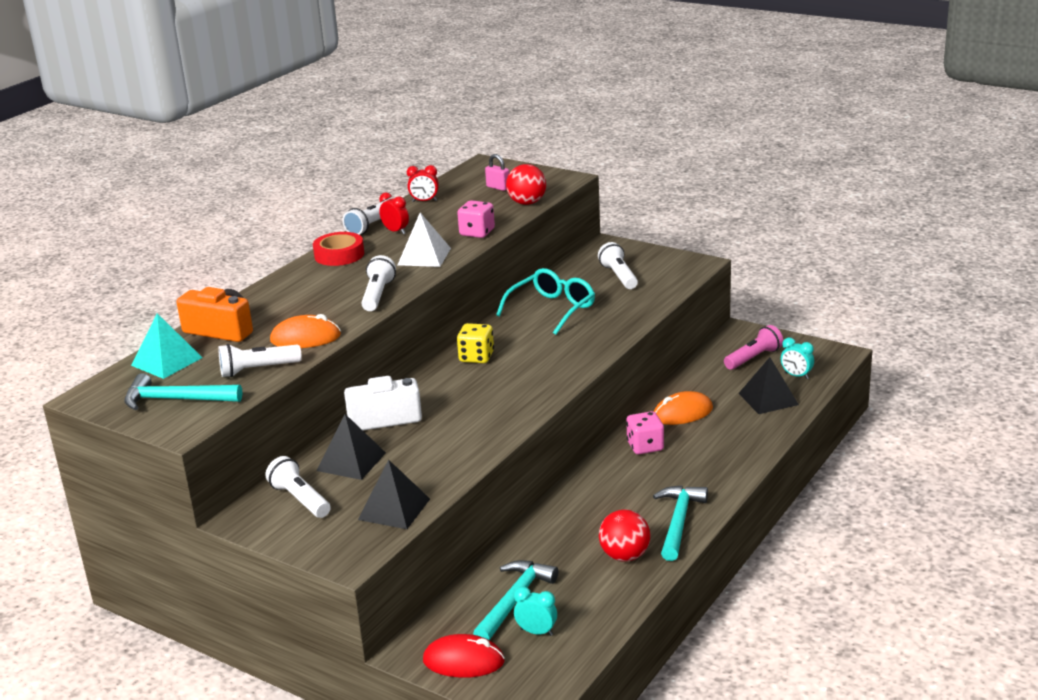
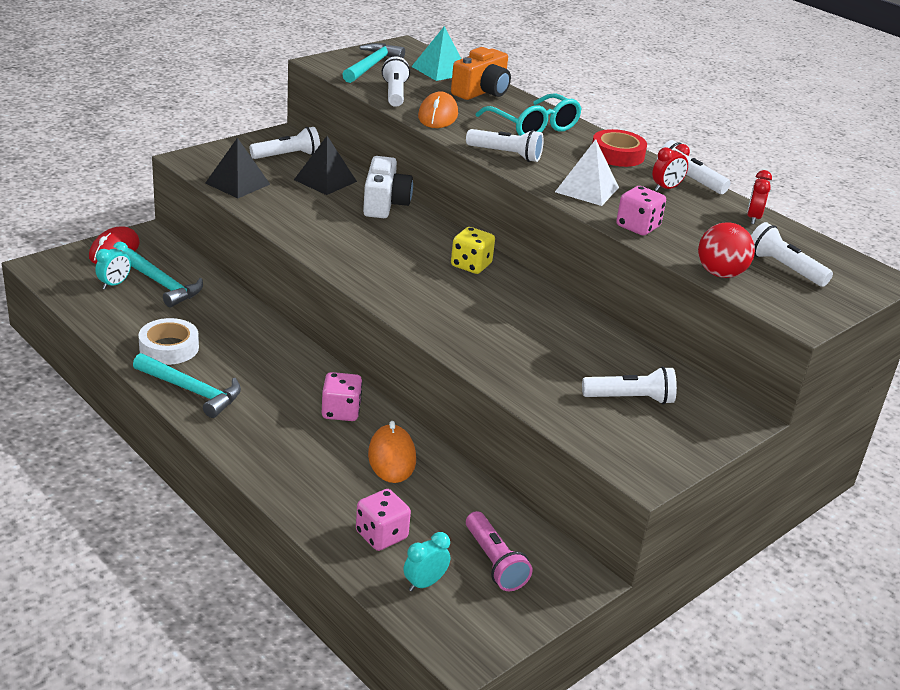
camera: 100 degrees right, 5 degrees up
(498, 187) = (784, 268): pink padlock -> white flashlight
(552, 309) = (558, 331): turquoise glasses -> turquoise glasses (534, 127)
(625, 556) = (169, 348): red ball -> white tape
(768, 399) = (381, 535): black pyramid -> pink dice

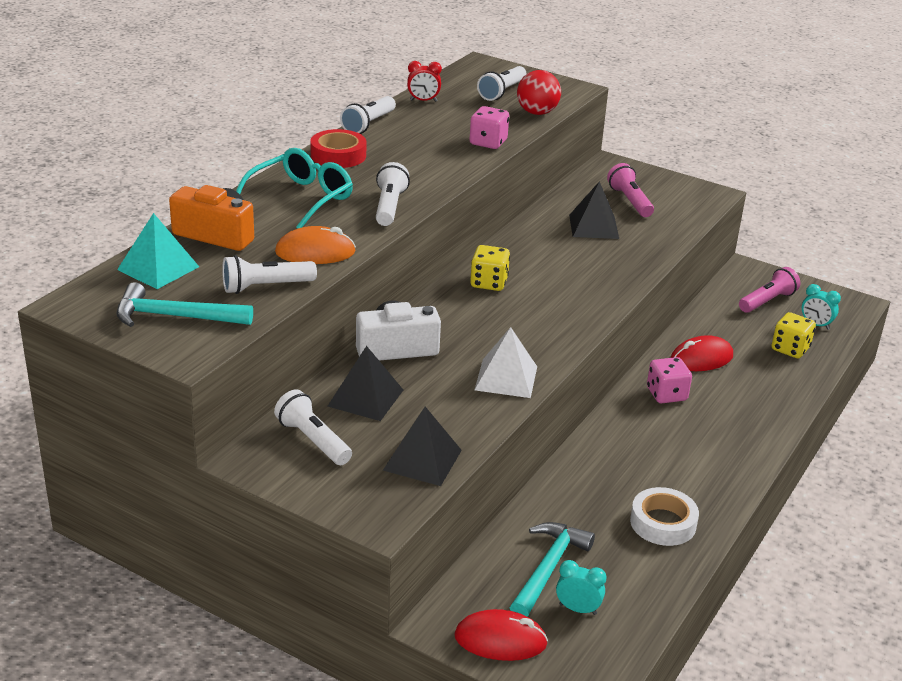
camera: 105 degrees left, 0 degrees up
(192, 391) = (715, 486): turquoise hammer -> none
(381, 535) = (790, 349): pink dice -> yellow dice
(392, 457) = (701, 359): orange mouse -> red mouse
(570, 354) = (594, 226): none -> black pyramid
(587, 189) = (434, 165): white pyramid -> white pyramid (506, 378)
(630, 399) = (630, 201): white flashlight -> pink flashlight
(666, 188) = (397, 133): red clock -> none

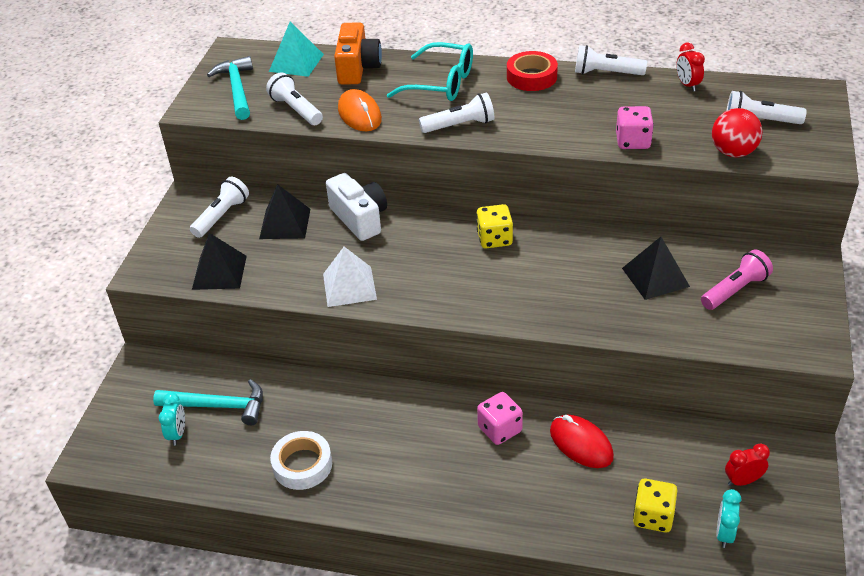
camera: 75 degrees right, 10 degrees up
(500, 640) = (132, 399): red mouse -> none
(767, 301) = (742, 481): pink flashlight -> red clock

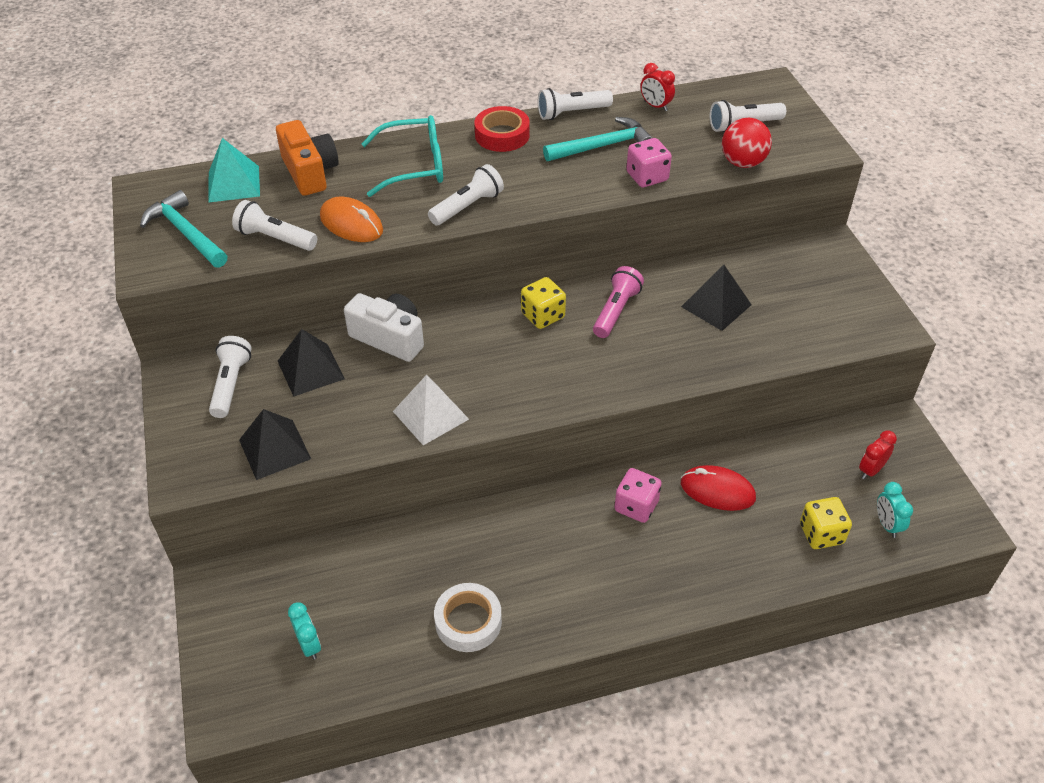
camera: 30 degrees left, 5 degrees up
(218, 406) = (334, 596): turquoise hammer -> turquoise hammer (602, 146)
(735, 290) = (791, 295): pink flashlight -> pink flashlight (616, 311)

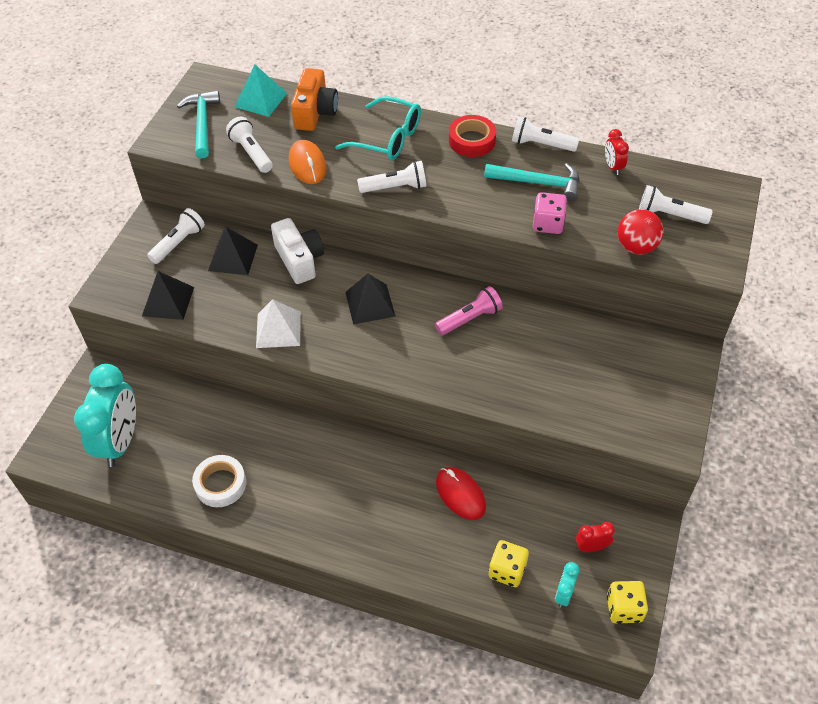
camera: 35 degrees right, 5 degrees up
(309, 645) = (120, 441): turquoise clock -> turquoise clock, size x2.30
(543, 316) = (415, 296): yellow dice -> yellow dice (624, 608)
(636, 506) = (393, 472): pink dice -> none
(716, 305) = (549, 353): black pyramid -> black pyramid (370, 304)

